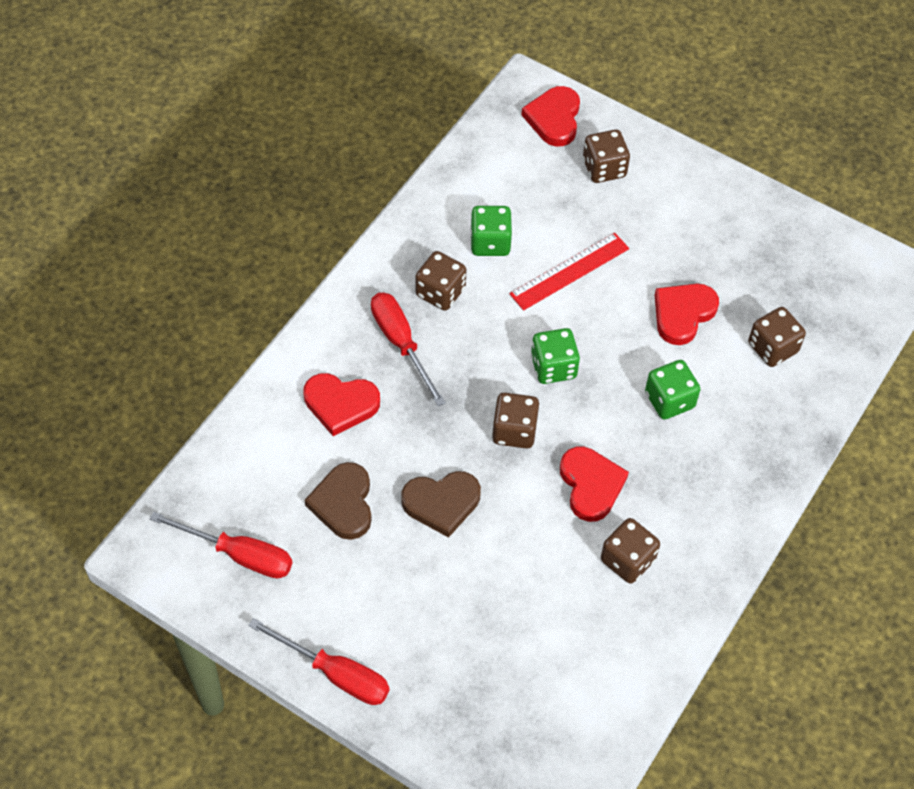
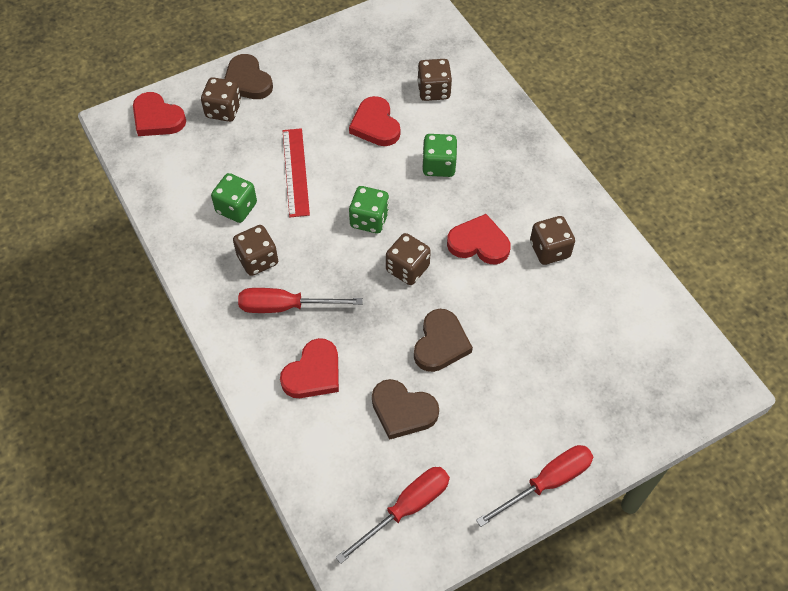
camera: 60 degrees left, 0 degrees up
(658, 169) = (247, 81): none -> brown heart

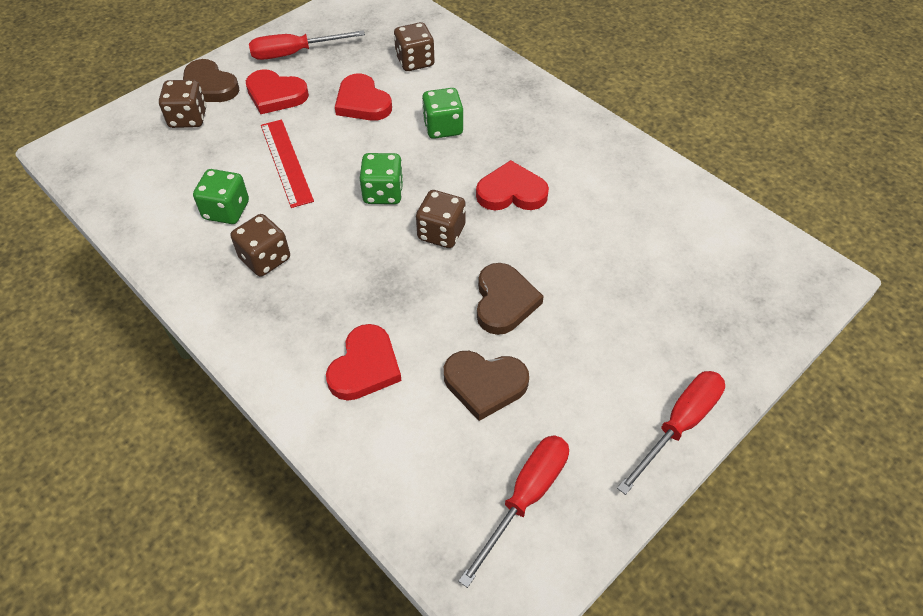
camera: 15 degrees left, 5 degrees down
(157, 118) = (112, 139): red heart -> red heart (275, 95)
(285, 306) = (311, 301): red screwdriver -> red screwdriver (294, 53)
(549, 250) = (589, 184): brown dice -> none

